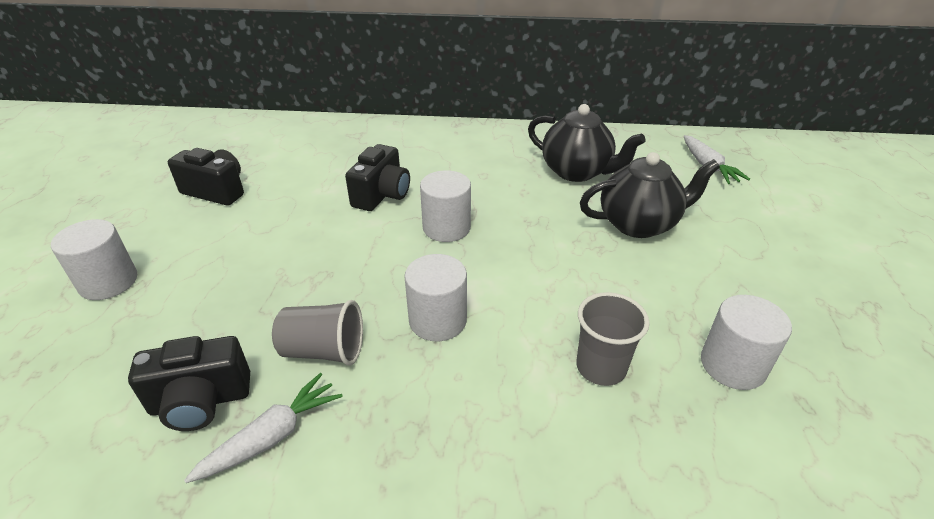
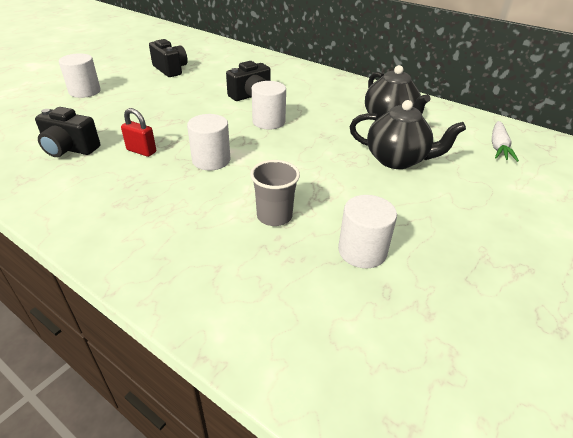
camera: 30 degrees right, 0 degrees up
(273, 436) = (82, 174): white carrot -> none
(324, 351) = (141, 151): grey cup -> red padlock

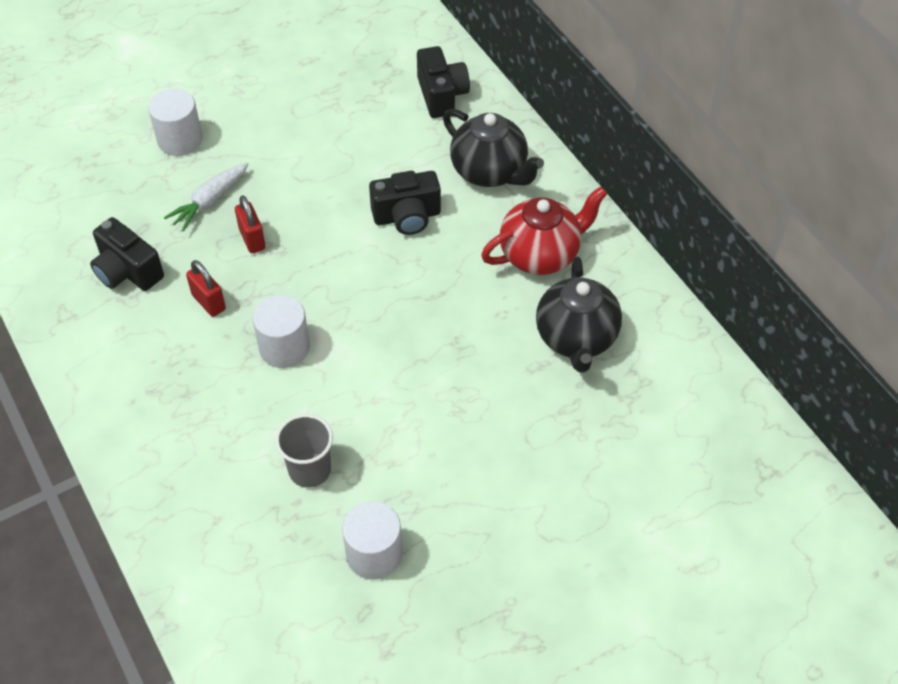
camera: 25 degrees right, 15 degrees up
(157, 120) = (252, 239): none -> red padlock
(170, 69) = (320, 109): black camera -> black camera (441, 95)
(268, 122) = (398, 289): white cylinder -> none
(339, 96) = (541, 254): none -> red teapot
(397, 160) = (522, 425): black teapot -> black teapot (490, 172)
(498, 147) = (691, 448): white carrot -> white carrot (209, 201)

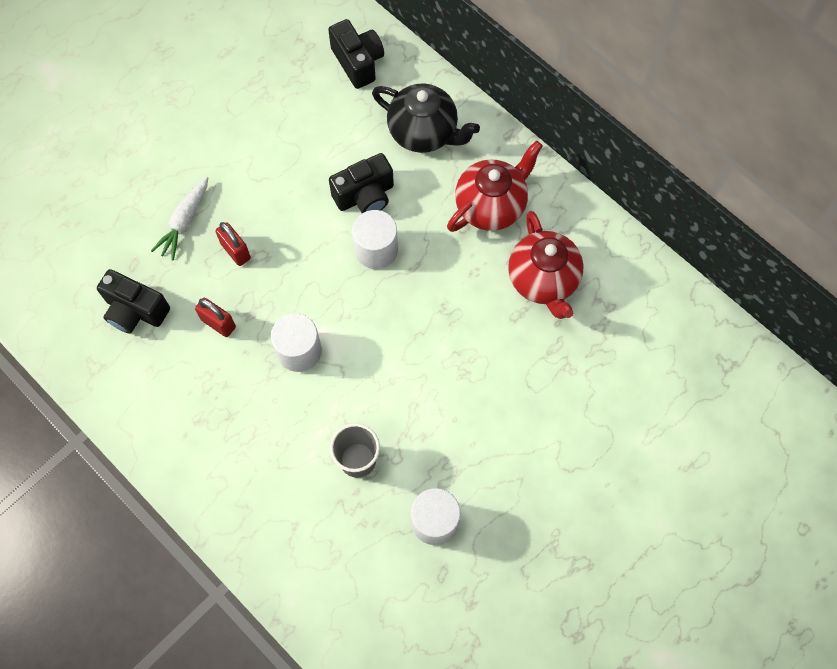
camera: 15 degrees left, 15 degrees up
(180, 140) = (135, 164): white cylinder -> white cylinder (376, 250)
(576, 338) = (543, 280): black teapot -> red teapot

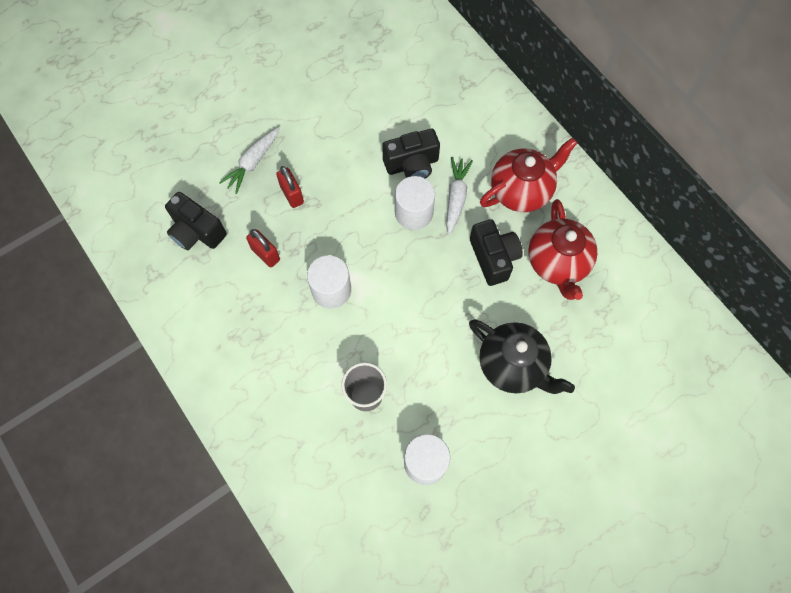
camera: 10 degrees right, 0 degrees up
(358, 62) = (425, 51): black camera -> black camera (493, 258)
(420, 225) = (456, 197): none -> white carrot
(424, 133) = (472, 119): black teapot -> black teapot (513, 365)

